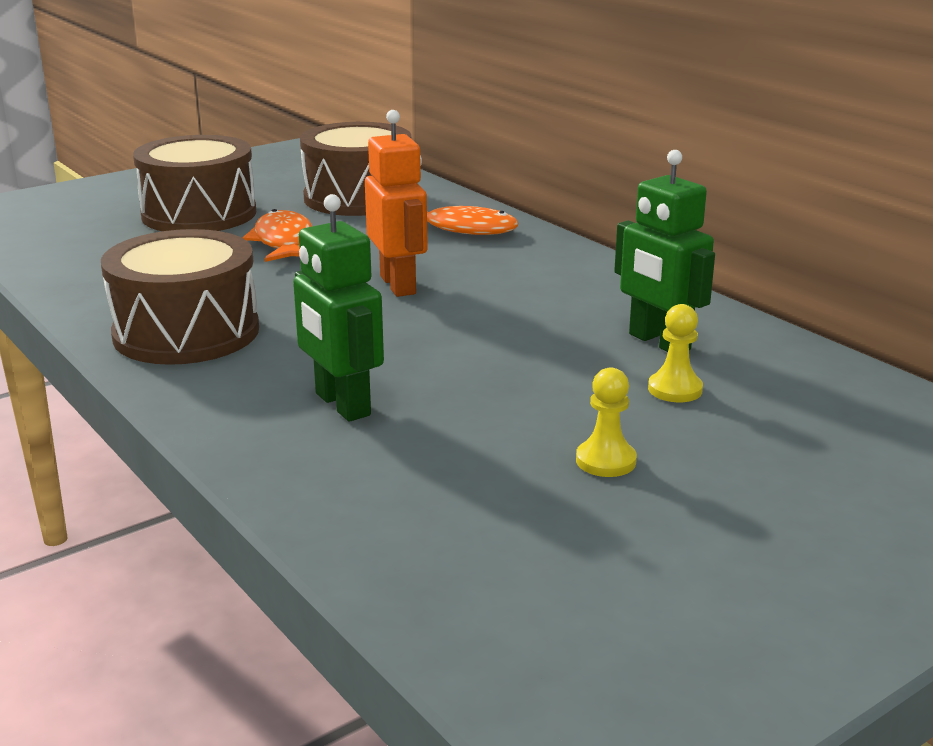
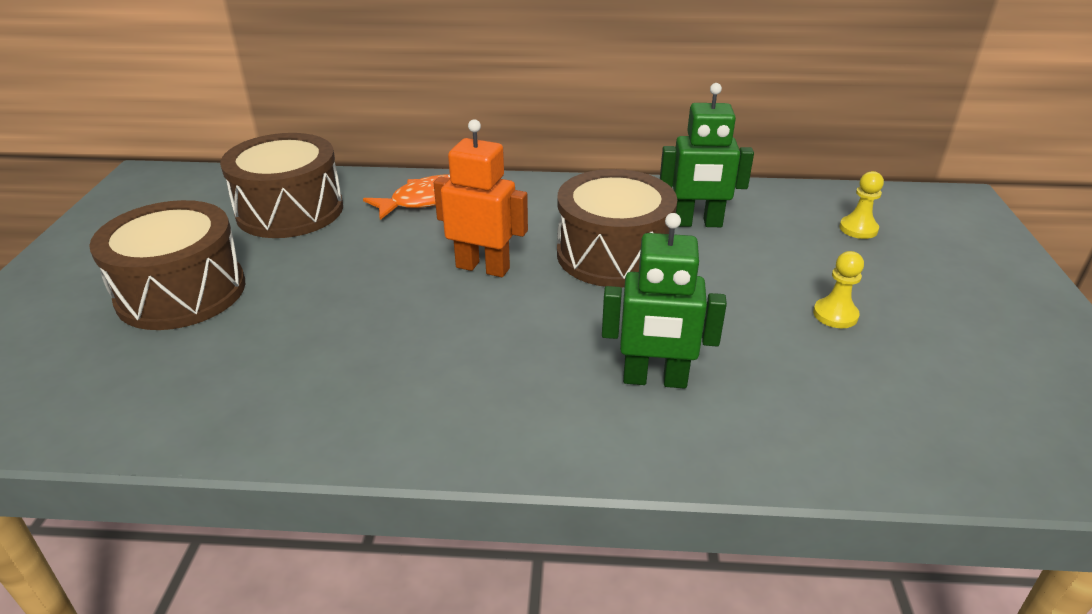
camera: 50 degrees left, 10 degrees up
(186, 332) = (429, 401): brown drum -> brown drum (613, 254)
(284, 242) = (320, 279): orange fish -> none
(675, 389) = (765, 249): yellow pawn -> yellow pawn (858, 229)

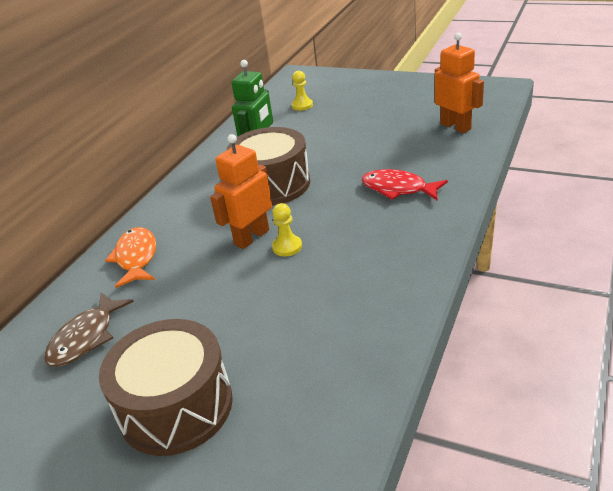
camera: 65 degrees left, 0 degrees up
(290, 210) = (86, 338): brown drum -> brown fish
(654, 380) = (398, 189): green robot -> red fish
(835, 315) = (371, 128): yellow pawn -> yellow pawn (287, 247)
(920, 421) = (455, 126): none -> orange robot

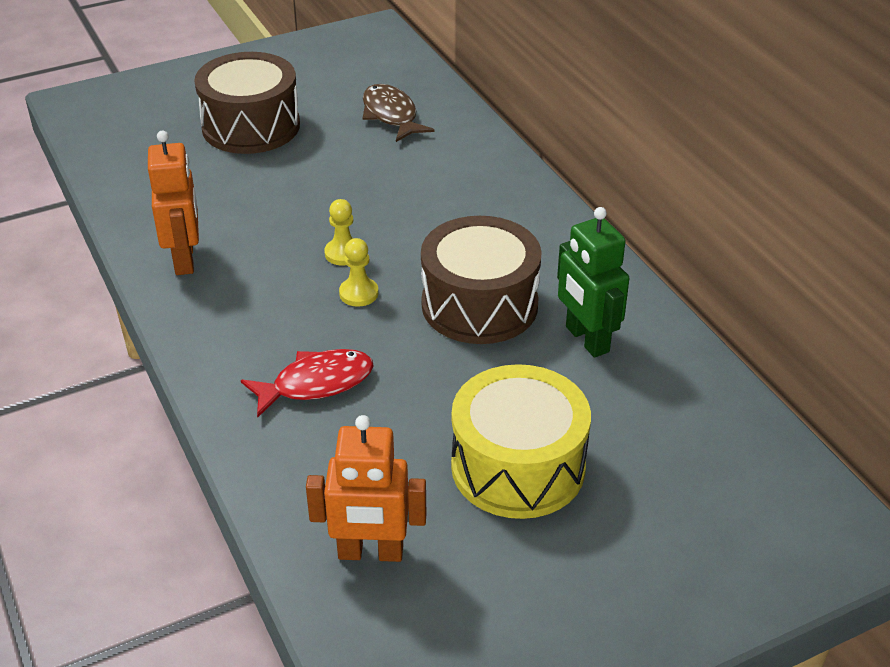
camera: 125 degrees right, 5 degrees up
(136, 258) = (471, 170): orange fish -> none
(251, 237) = (395, 242): orange robot -> orange robot (185, 259)
(302, 105) = (687, 457): yellow pawn -> yellow pawn (358, 293)
(362, 126) = (518, 466): none -> yellow drum

